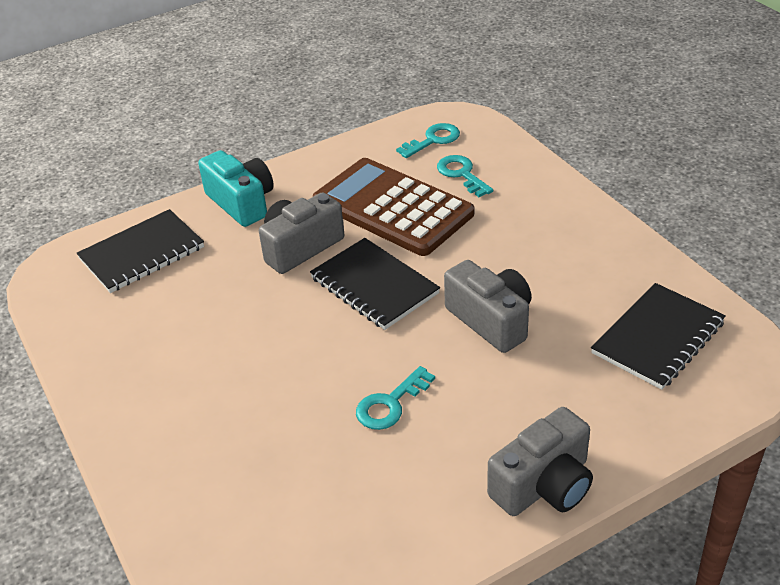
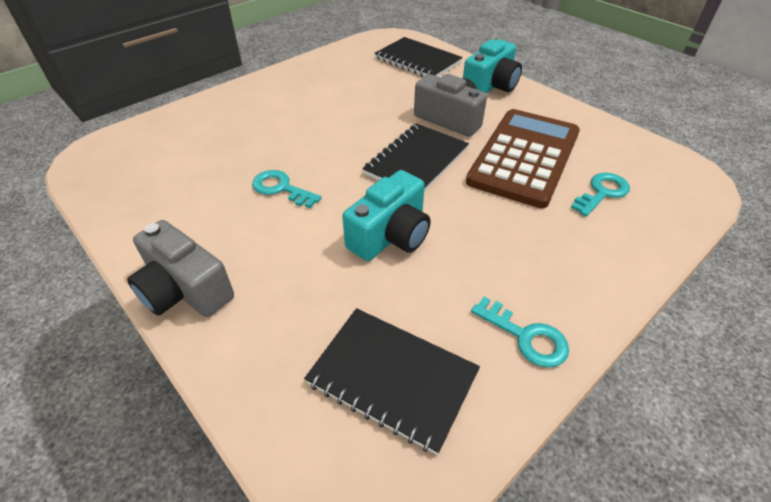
camera: 75 degrees right, 5 degrees up
(433, 140) = (645, 168): turquoise key -> turquoise key (526, 337)
(491, 320) = (390, 235): grey camera -> turquoise camera

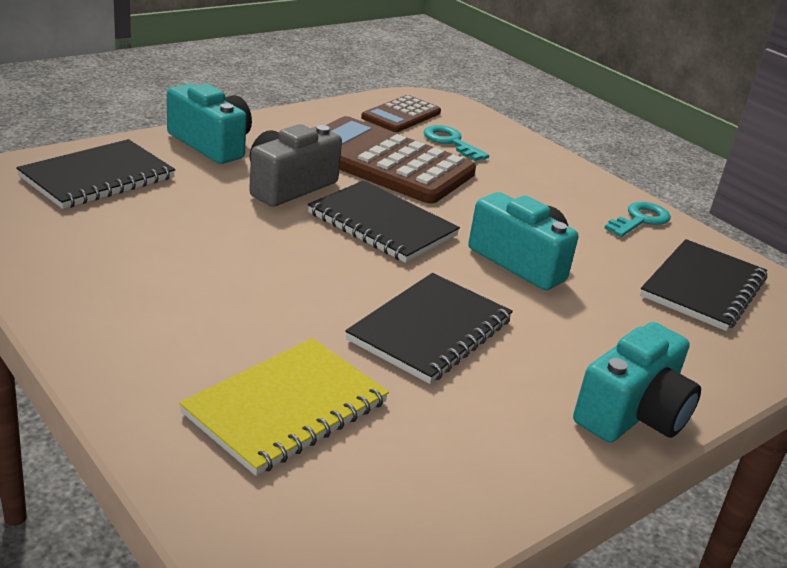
camera: 90 degrees left, 15 degrees down
(185, 290) = (632, 413): grey camera -> turquoise camera
(202, 142) = (286, 408): none -> yellow notebook
(281, 188) = (430, 330): turquoise key -> black notebook
(634, 161) = (401, 115): none -> brown calculator

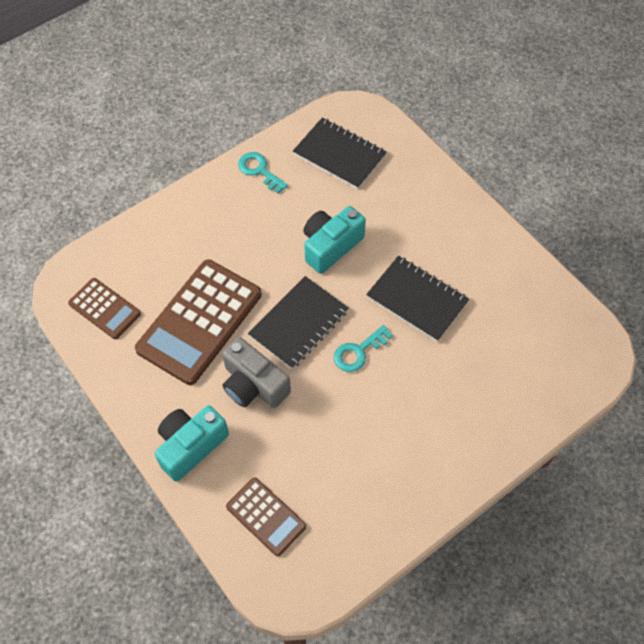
camera: 85 degrees left, 30 degrees up
(98, 177) = (266, 516): black notebook -> brown calculator
(286, 408) = (501, 367): yellow notebook -> none
(451, 142) = (153, 275): turquoise key -> turquoise key (358, 352)
(632, 413) = (468, 214): turquoise camera -> none

